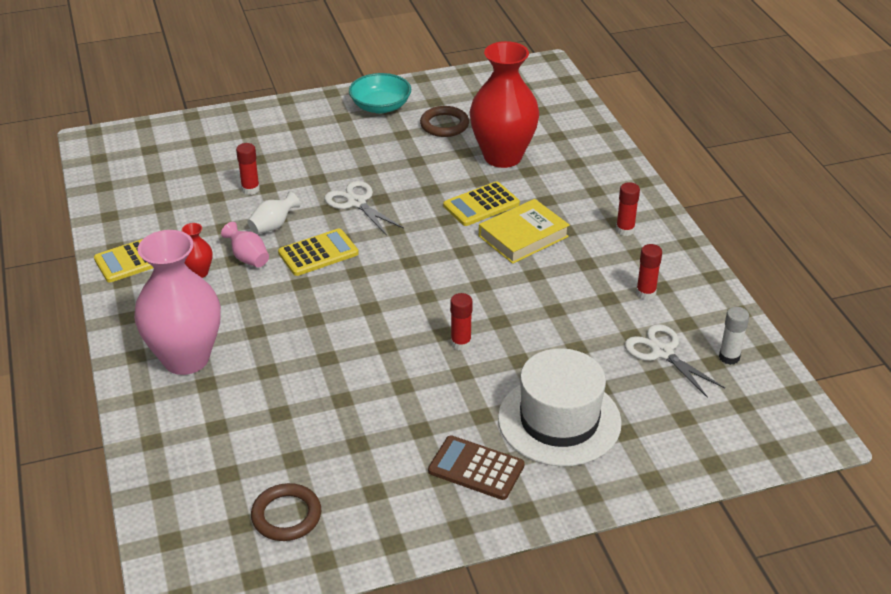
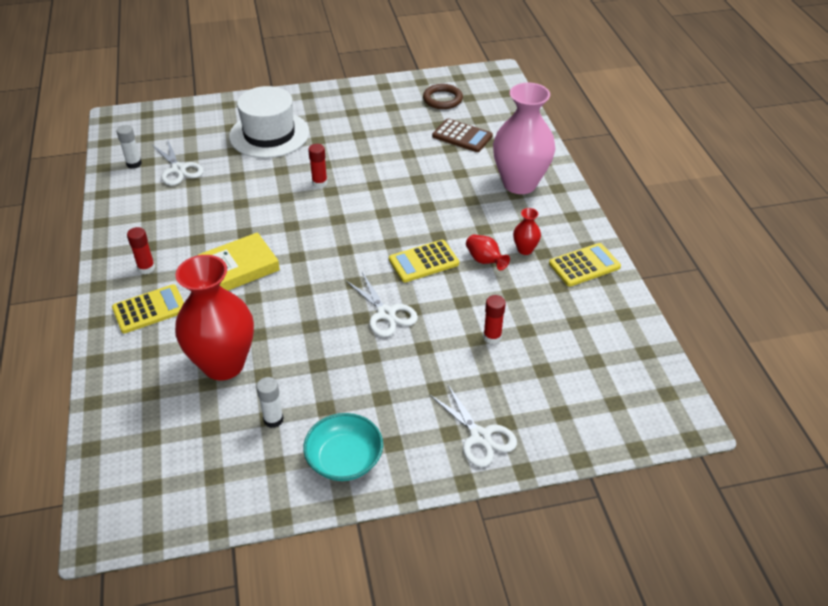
camera: 175 degrees left, 5 degrees up
(248, 258) = (485, 261): pink vase -> red vase
(271, 123) = (480, 436): none -> white scissors
(273, 226) = (465, 292): white vase -> none
(444, 125) = (273, 419): brown ring -> white glue stick
(476, 468) = (329, 114): brown calculator -> brown calculator (462, 136)
(481, 205) = (266, 303): yellow calculator -> yellow calculator (149, 309)
(646, 293) = (163, 211): red glue stick -> none

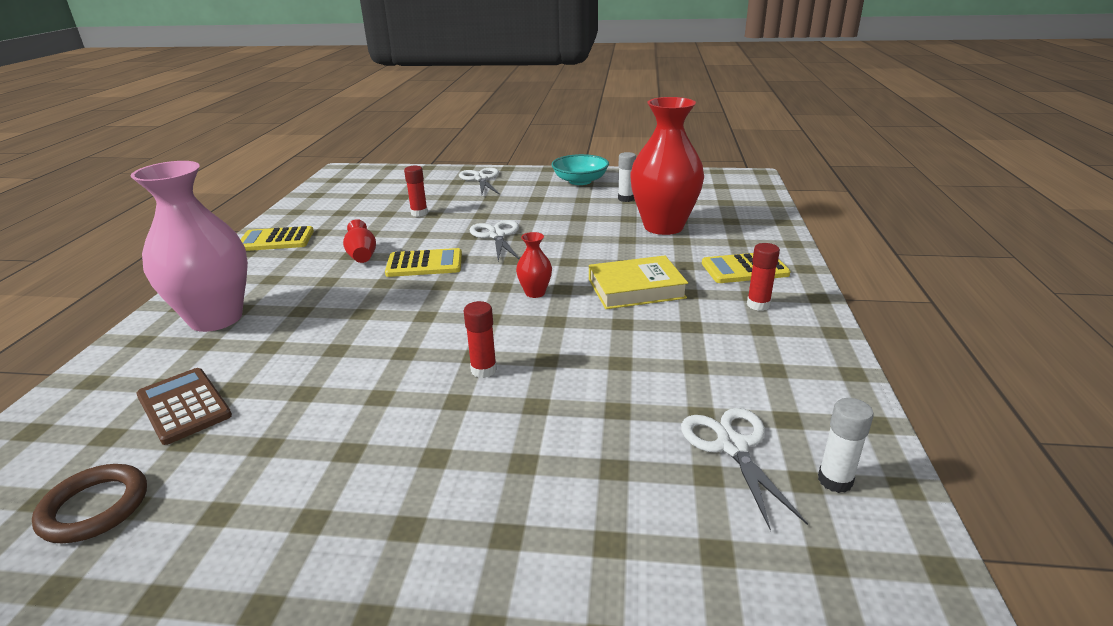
camera: 160 degrees left, 15 degrees down
(269, 134) = (527, 495): white hat -> none
(525, 249) = (311, 258): red vase -> red vase (535, 293)

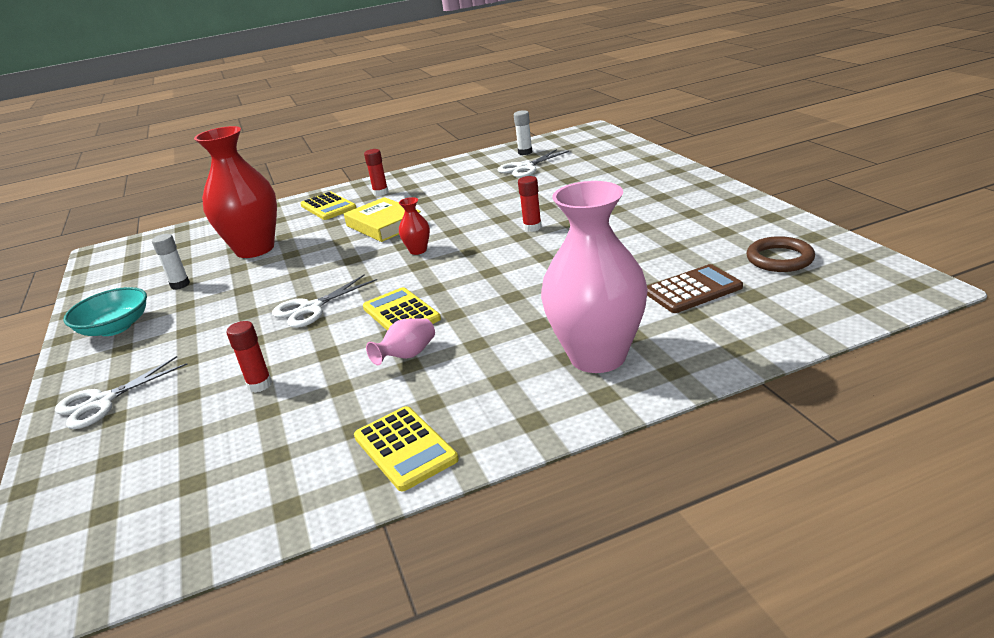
camera: 115 degrees left, 0 degrees up
(184, 406) = (693, 290): brown calculator -> brown calculator turned 135 degrees counterclockwise
(362, 256) = (407, 356): red vase -> pink vase

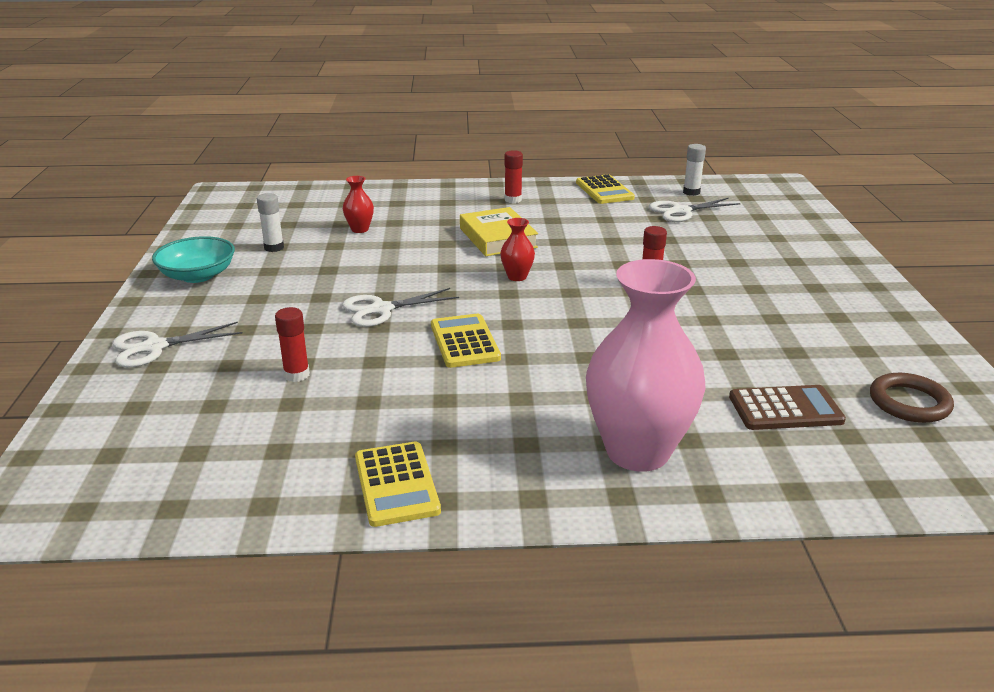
camera: 15 degrees right, 0 degrees up
(255, 249) = (360, 229): red vase -> red vase, size x0.42
(328, 207) = (452, 202): yellow calculator -> yellow calculator (604, 190)
(407, 356) = (447, 389): pink vase -> none

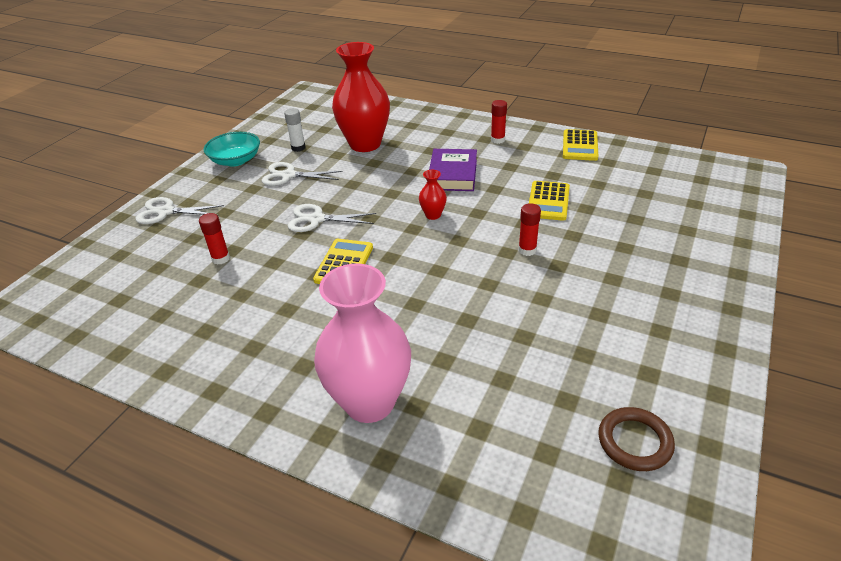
camera: 30 degrees right, 10 degrees up
(360, 229) = (365, 144): red vase -> red vase, size x2.39
(396, 484) = (199, 367): yellow calculator -> yellow calculator (548, 201)
(498, 238) = (453, 174): yellow book -> purple book
(681, 211) = (626, 182): white scissors -> white scissors (288, 175)
(691, 192) = (655, 163): white glue stick -> none
(785, 409) = (518, 407): brown calculator -> none

